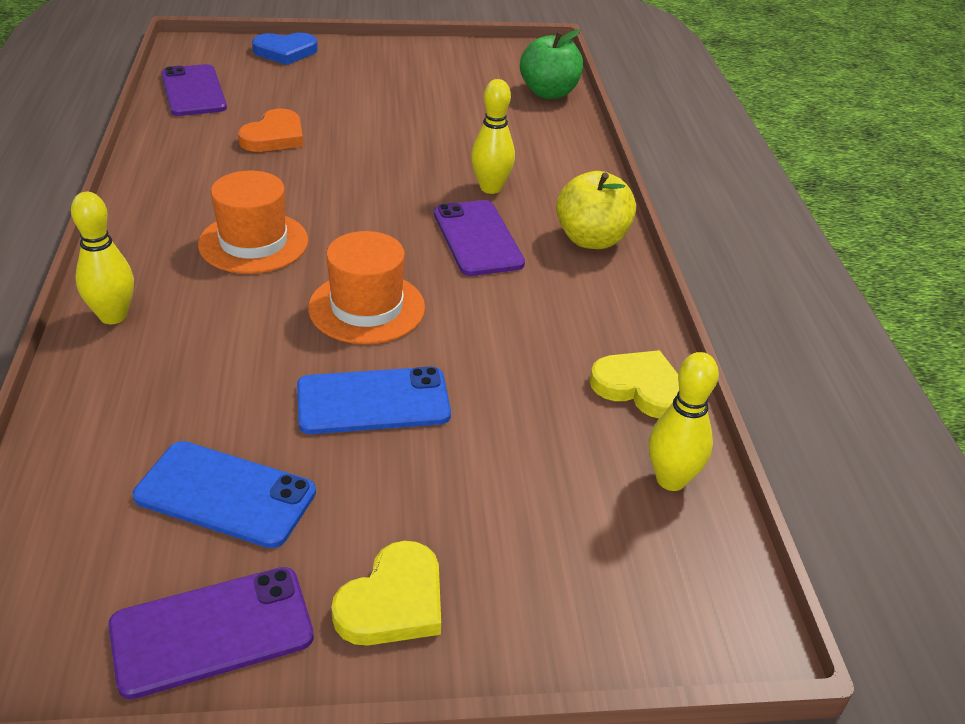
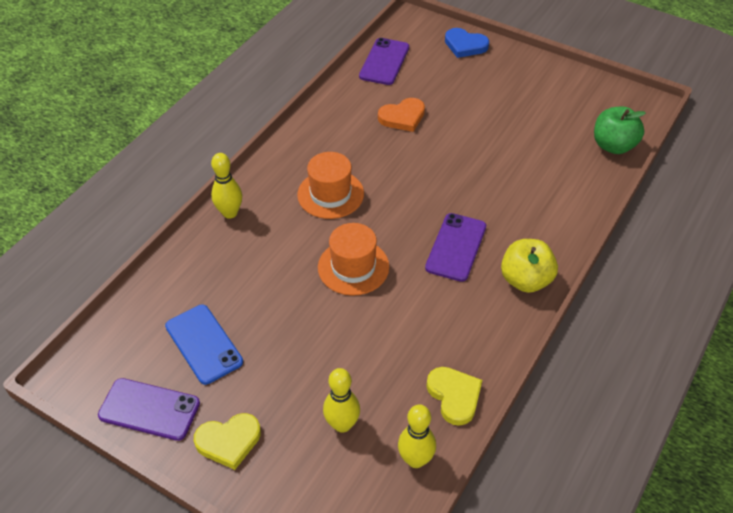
camera: 40 degrees right, 10 degrees up
(373, 401) = (308, 328): blue phone -> none
(490, 188) = (498, 212): yellow bowling pin -> yellow bowling pin (342, 424)

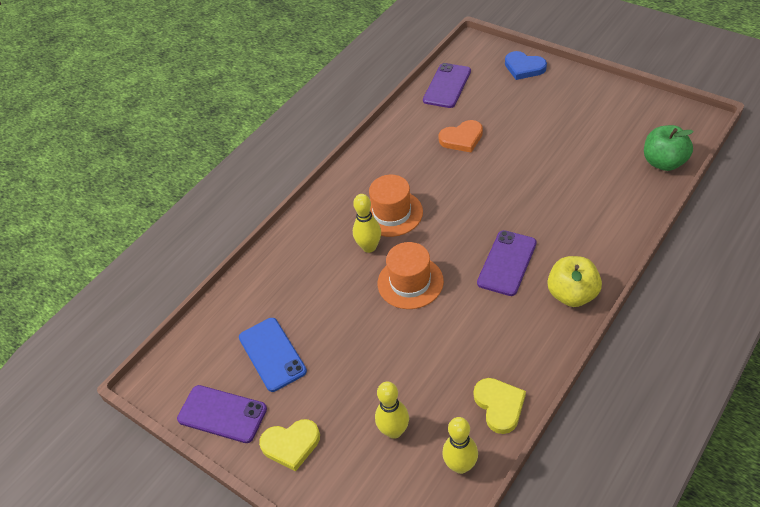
camera: 10 degrees right, 0 degrees up
(230, 213) = (300, 232): yellow bowling pin -> yellow bowling pin (369, 247)

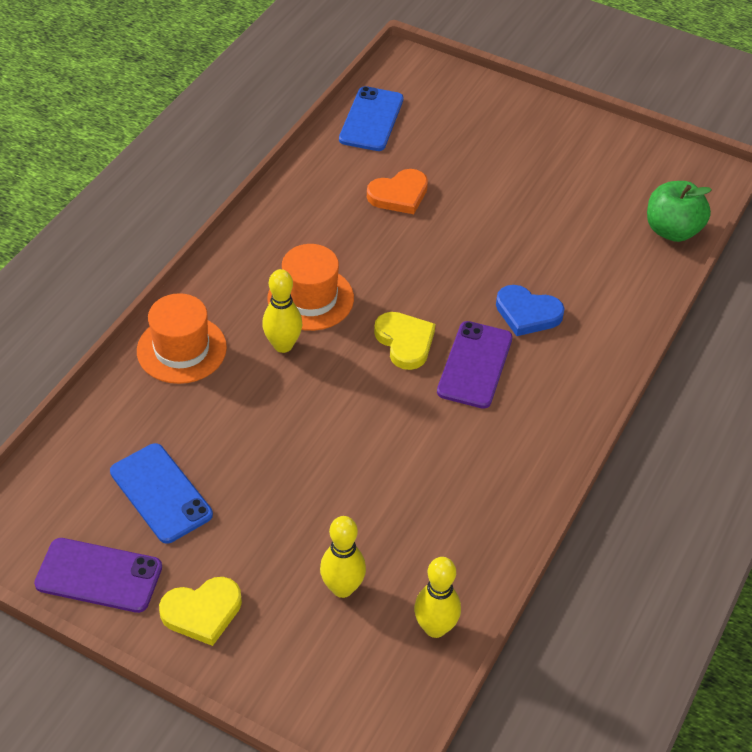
camera: 15 degrees left, 0 degrees up
(410, 282) = (345, 392): orange hat -> orange hat (181, 349)
(447, 86) = (371, 119): purple phone -> blue phone
(499, 406) = (479, 550): yellow heart -> yellow heart (405, 342)
(524, 67) = (477, 96): blue heart -> blue heart (527, 313)
(572, 294) = (564, 405): yellow apple -> none

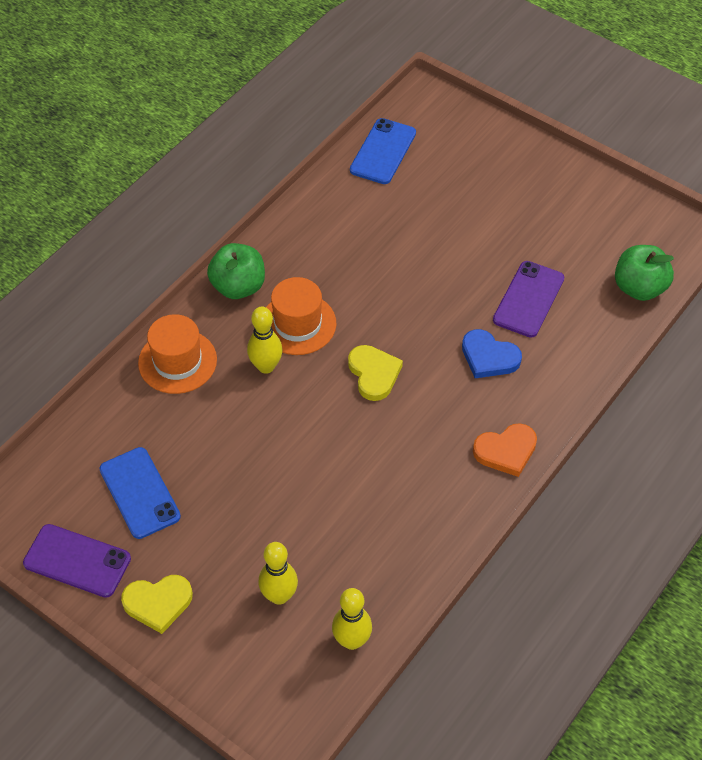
camera: 10 degrees right, 5 degrees up
(237, 266) = (238, 287): none -> green apple
(399, 195) = (394, 229): orange heart -> orange heart (506, 451)
(475, 365) = (432, 402): purple phone -> purple phone (528, 299)

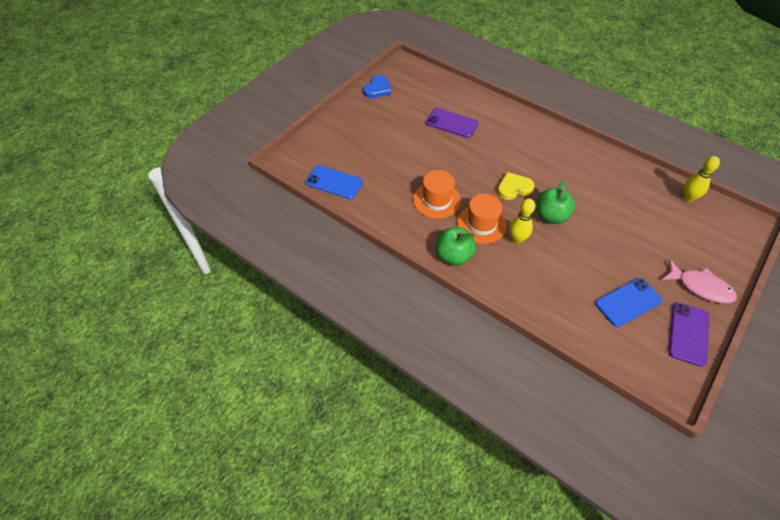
camera: 90 degrees left, 0 degrees up
(158, 603) = (700, 287): yellow heart -> pink fish
(177, 361) = (521, 287): orange hat -> orange hat (436, 200)
(279, 596) = (673, 229): yellow bowling pin -> none
(489, 357) = (494, 140): blue heart -> blue heart (377, 89)
(506, 451) = (554, 136): orange heart -> none
(639, 288) = (440, 83): green apple -> green apple (551, 216)

